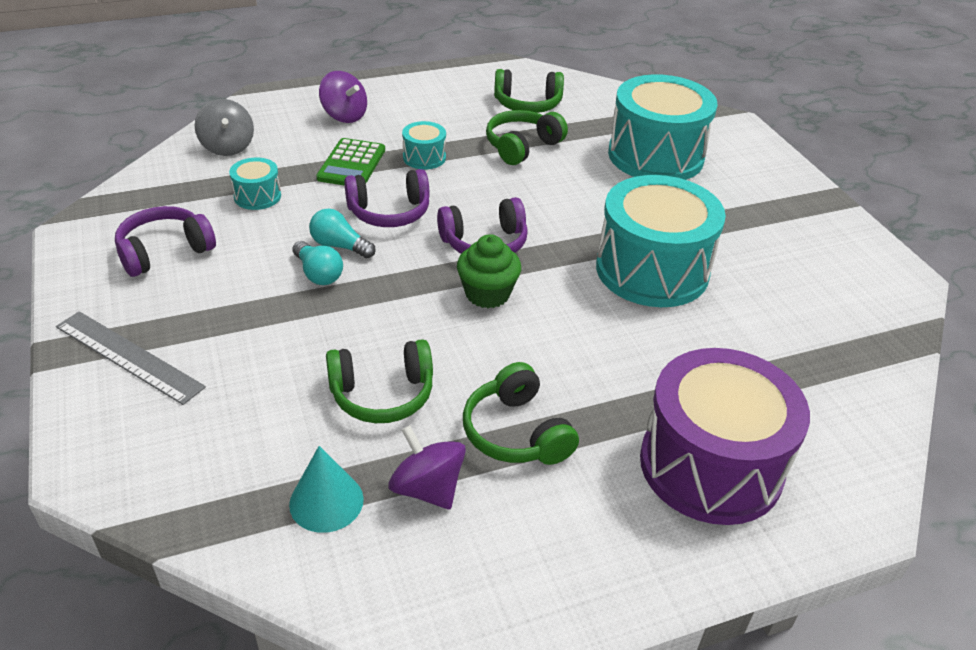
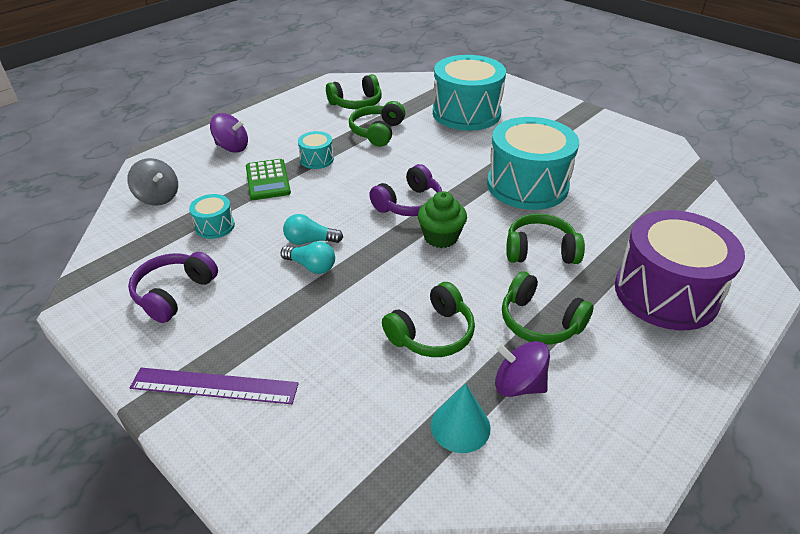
camera: 25 degrees left, 0 degrees up
(128, 356) = (214, 386): grey ruler -> purple ruler
(389, 212) = (325, 205): purple headphones -> none
(594, 353) = (540, 251): none -> green headphones

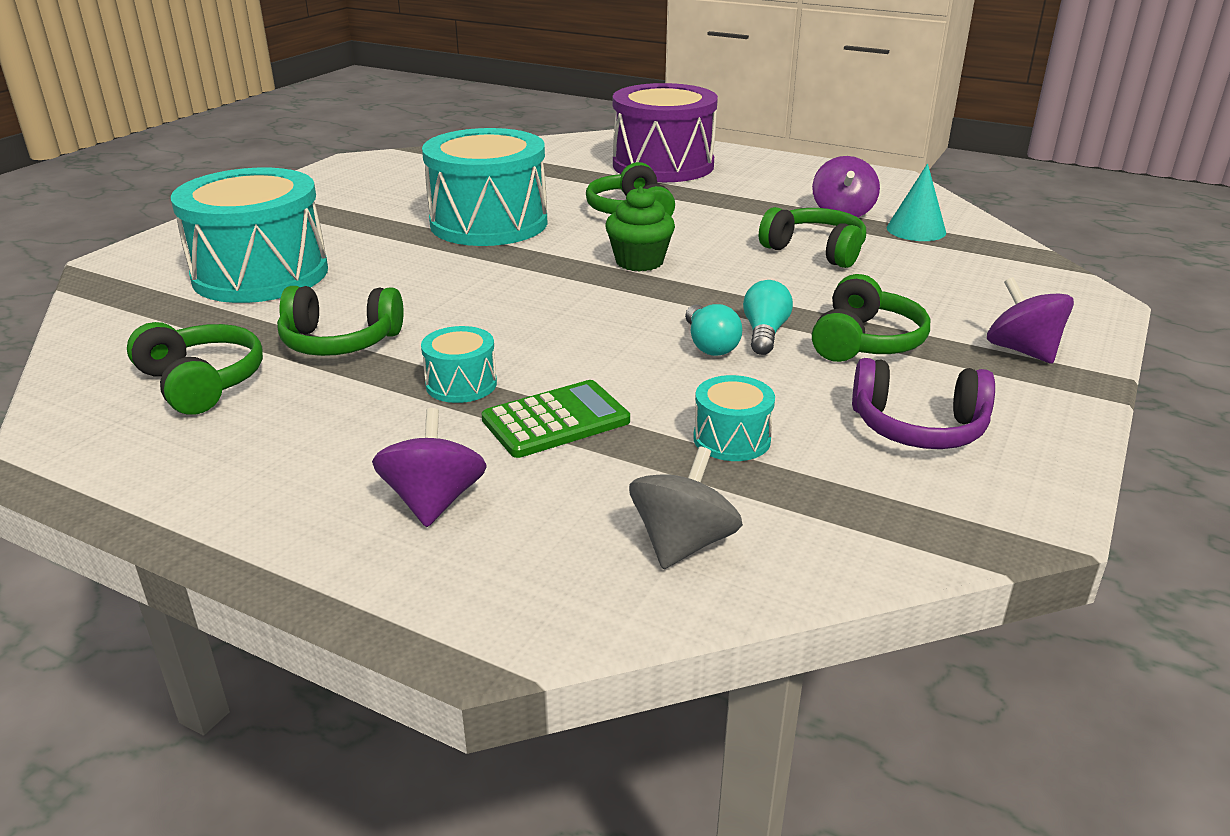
camera: 105 degrees left, 10 degrees down
(214, 386) = (1022, 351): purple ruler -> purple spinning top
(409, 204) = (571, 288): purple headphones -> none
(540, 321) = (750, 208): green headphones -> green headphones (865, 341)

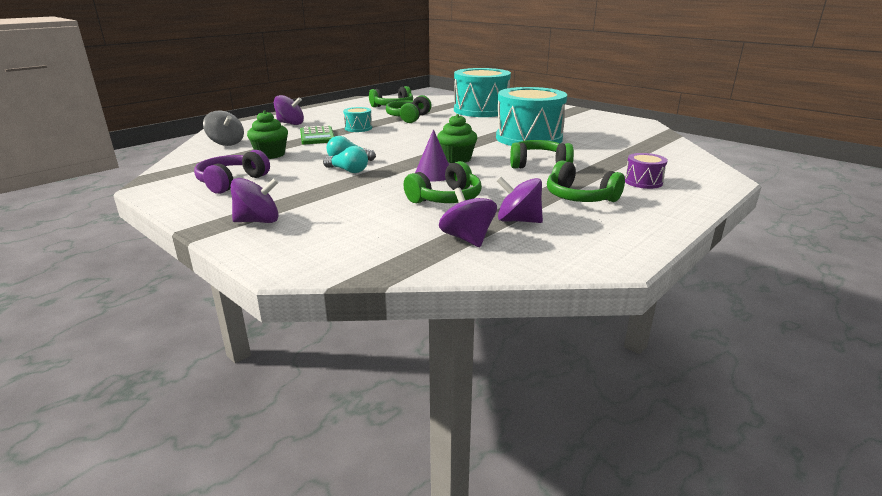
camera: 105 degrees right, 5 degrees down
(663, 165) = (643, 182): purple drum -> purple drum, size x0.44
(727, 268) = (433, 174): none -> purple cone
(732, 439) = (270, 154): turquoise drum -> green cupcake
(865, 341) = (315, 188): green headphones -> green headphones (580, 197)
(916, 230) = (467, 238): turquoise cone -> purple spinning top

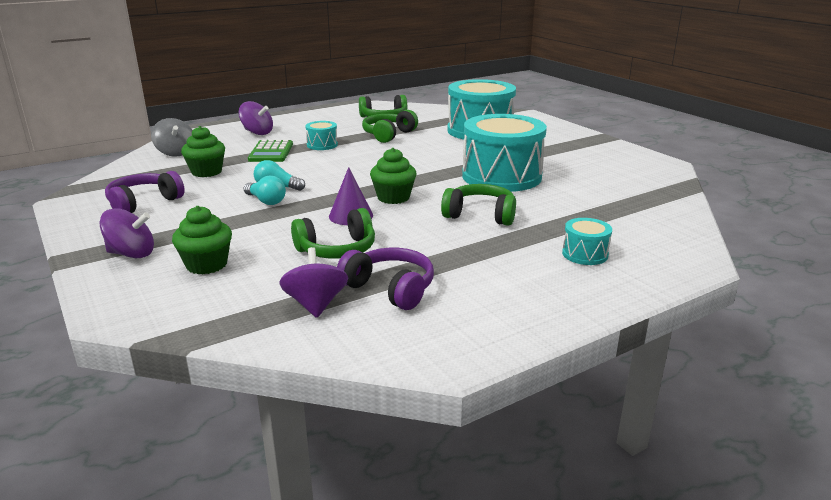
camera: 15 degrees right, 0 degrees up
(339, 221) = (206, 265): none -> green cupcake
(518, 220) = (390, 289): purple spinning top -> purple headphones
(580, 197) = (487, 267): green headphones -> none
(643, 182) = (585, 254): purple drum -> turquoise drum

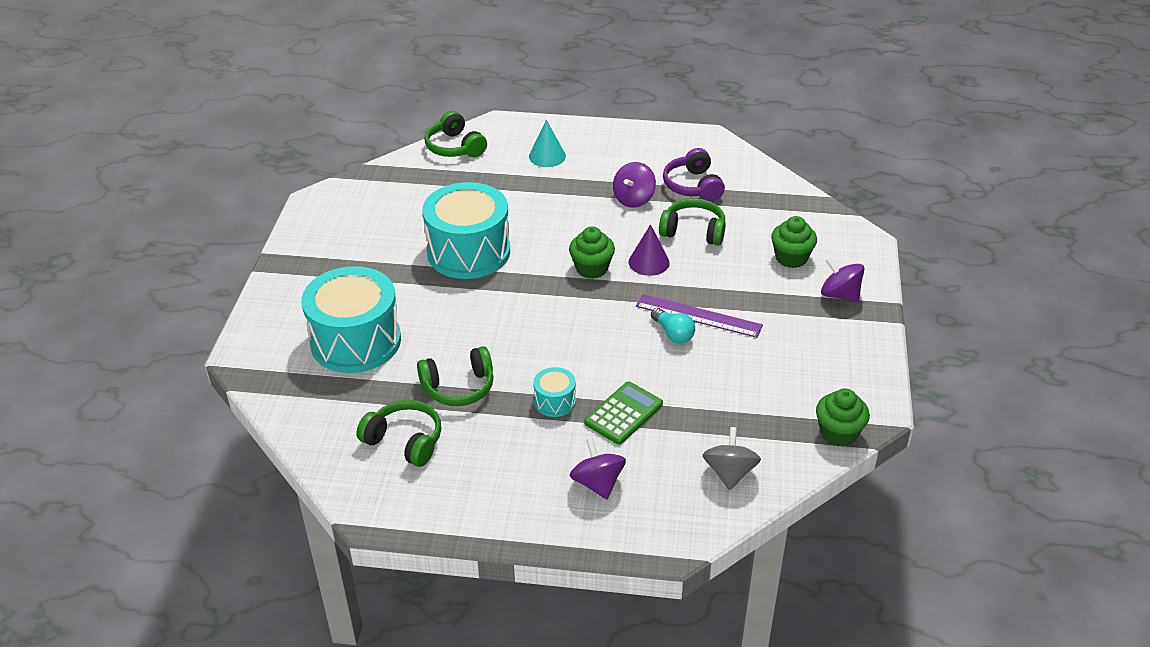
camera: 140 degrees left, 15 degrees up
(144, 203) = (807, 368): purple headphones -> none
(206, 172) = (720, 401): green cupcake -> green cupcake (838, 433)
(266, 201) = (698, 316): turquoise light bulb -> purple ruler
(316, 304) = (745, 195): purple spinning top -> purple spinning top (634, 199)
(480, 215) = (556, 217): green headphones -> green headphones (455, 147)
(585, 254) = (547, 156): turquoise drum -> turquoise cone

